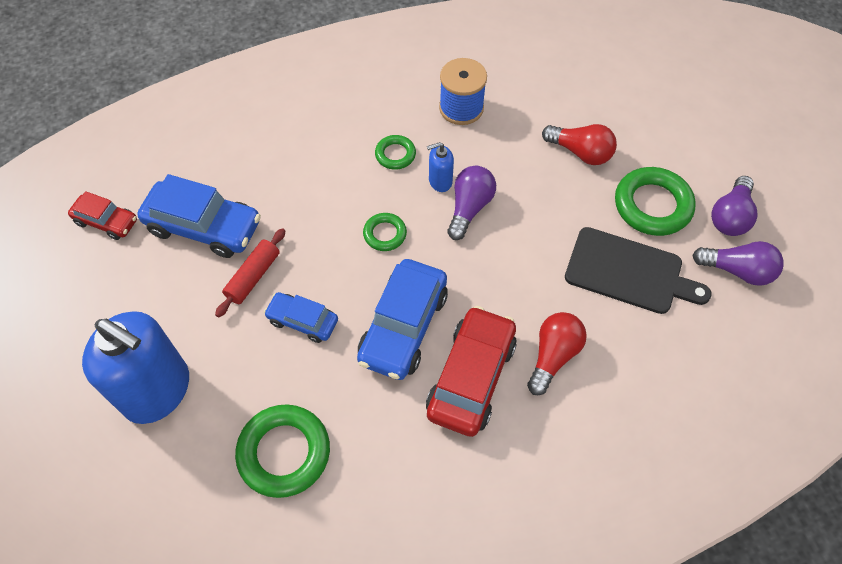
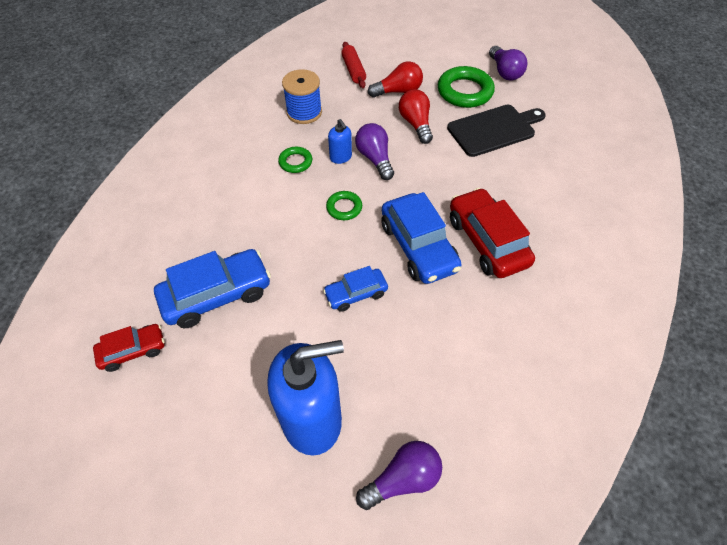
camera: 45 degrees left, 5 degrees down
(253, 276) = (291, 296): red rolling pin -> red rolling pin (353, 70)
(284, 453) = (441, 375): green ring -> none
(440, 181) = (340, 157): blue soap dispenser -> blue soap dispenser turned 60 degrees counterclockwise
(553, 356) = (511, 196): red light bulb -> red light bulb (416, 124)
(737, 270) = (538, 93): purple light bulb -> purple light bulb (402, 479)

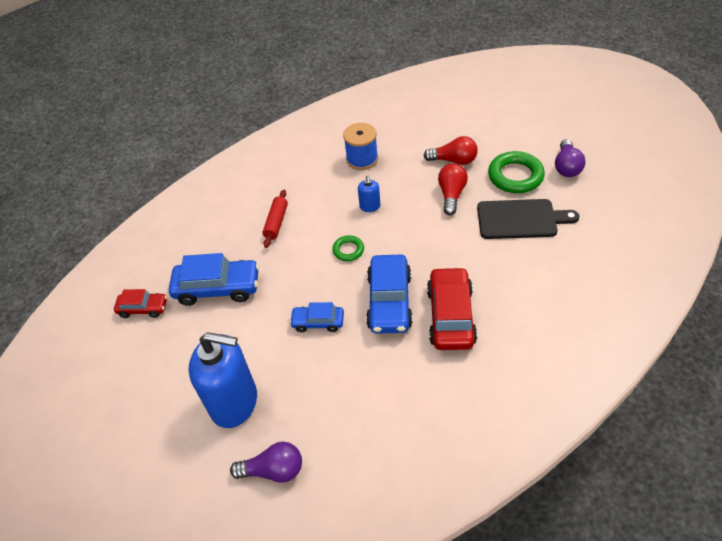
camera: 30 degrees right, 5 degrees down
(295, 162) = (331, 200): green ring -> none
(353, 70) = (425, 131): red rolling pin -> red rolling pin (276, 223)
(375, 159) = (397, 216): purple light bulb -> none

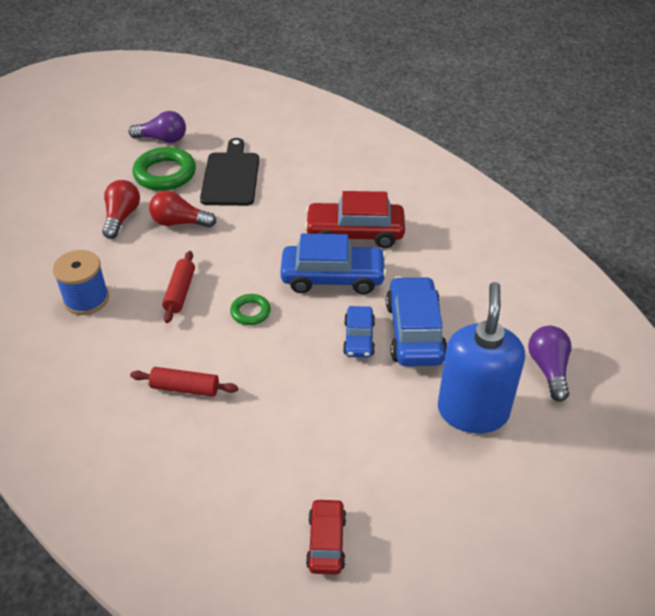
camera: 95 degrees left, 5 degrees down
(218, 288) = (296, 448): blue car -> blue car (414, 332)
(370, 207) = (180, 292): blue soap dispenser -> red rolling pin

